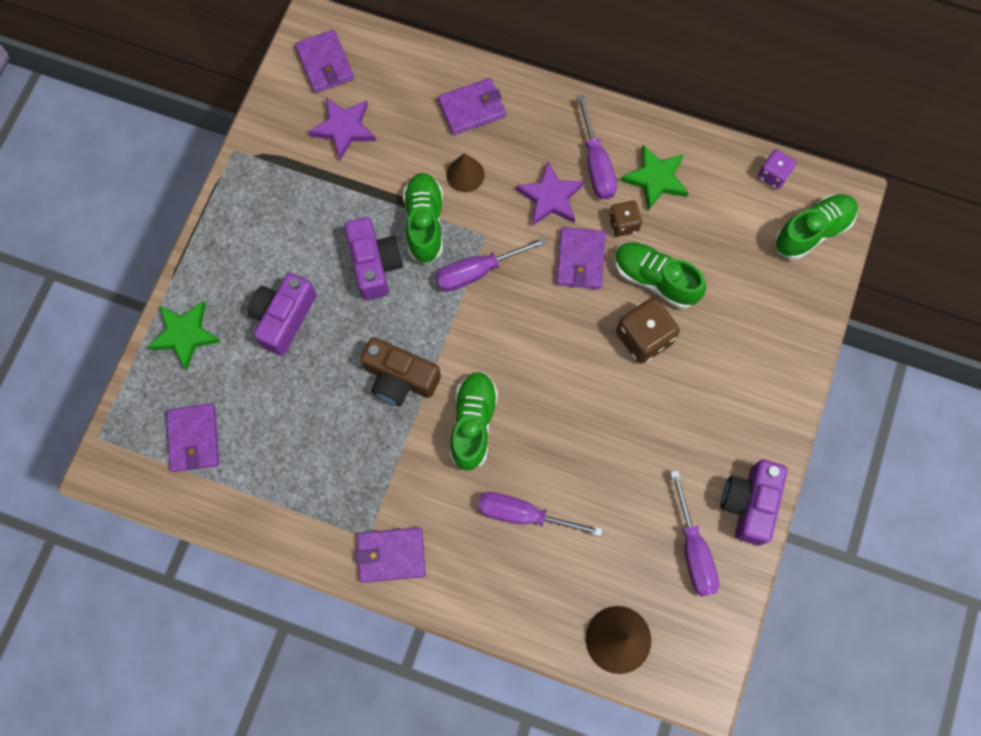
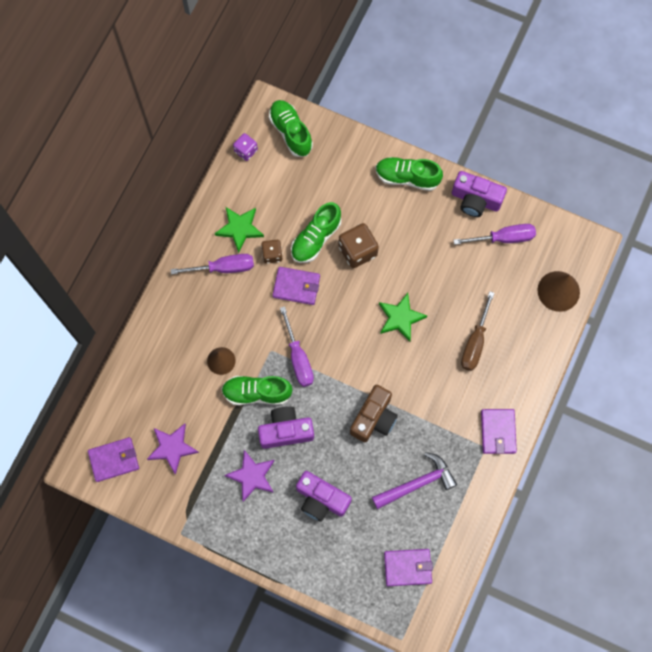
camera: 85 degrees left, 0 degrees up
(185, 335) = (328, 573): green star -> green star (400, 318)
(311, 444) = (417, 483): none -> purple hammer
(472, 108) = (167, 351): purple wallet -> none
(473, 423) = (410, 370): green shoe -> green shoe (407, 177)
(524, 515) = (475, 342): purple screwdriver -> brown screwdriver
(550, 197) = (246, 302): purple star -> purple star (252, 476)

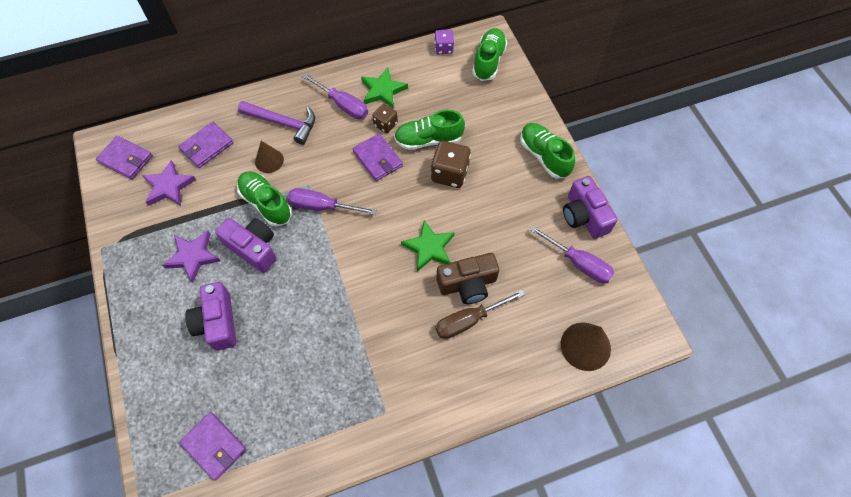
camera: 45 degrees right, 10 degrees down
(298, 358) = (322, 206): purple screwdriver -> purple screwdriver turned 75 degrees clockwise
(374, 418) = (325, 301): brown camera -> brown camera (467, 284)
(417, 483) = (300, 385): purple hammer -> purple hammer (283, 123)
(498, 432) = (410, 410): purple wallet -> purple wallet (207, 146)

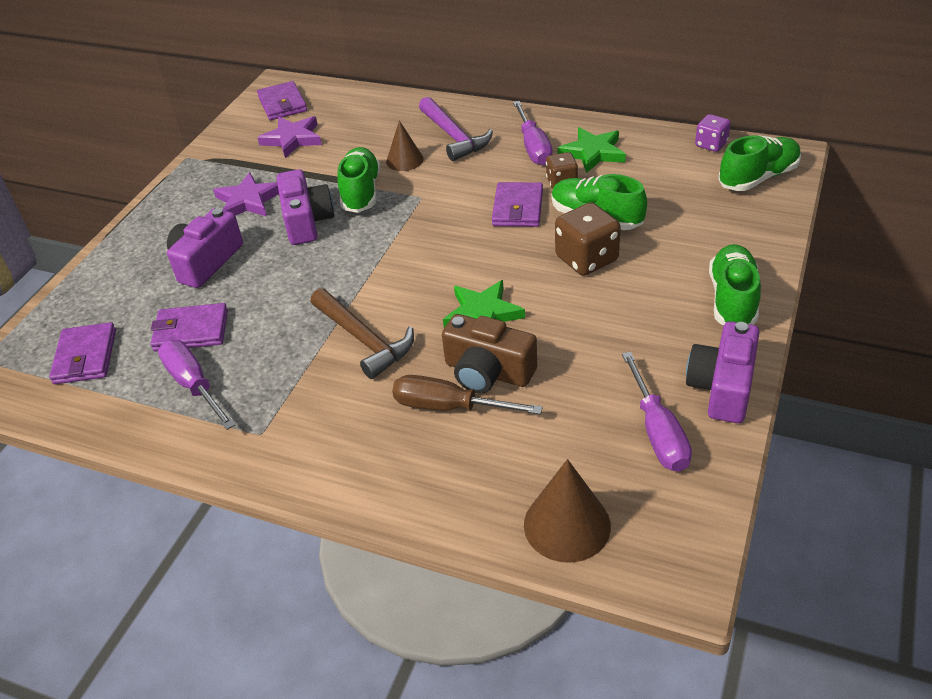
camera: 45 degrees right, 20 degrees down
(207, 146) = (361, 124): purple wallet -> purple wallet (191, 331)
(322, 206) = (411, 221): purple screwdriver -> purple screwdriver (194, 385)
(380, 310) = (364, 340): none -> brown hammer

